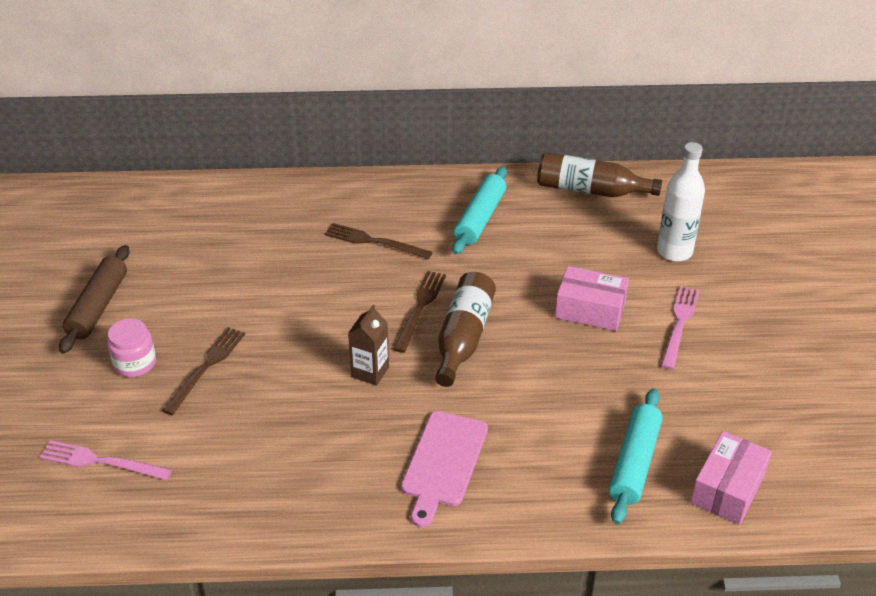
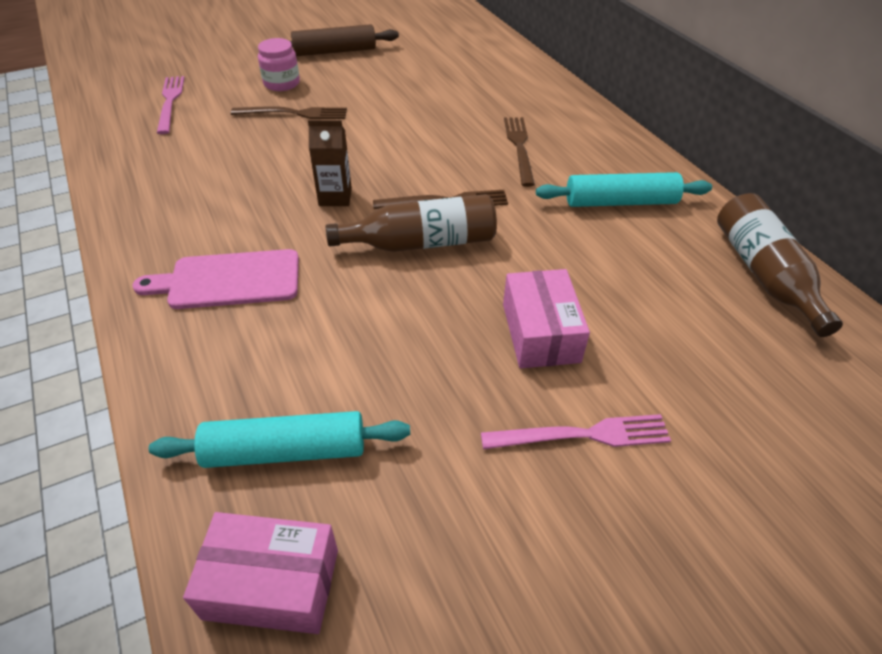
camera: 65 degrees right, 5 degrees up
(674, 252) = (728, 391): white bottle -> none

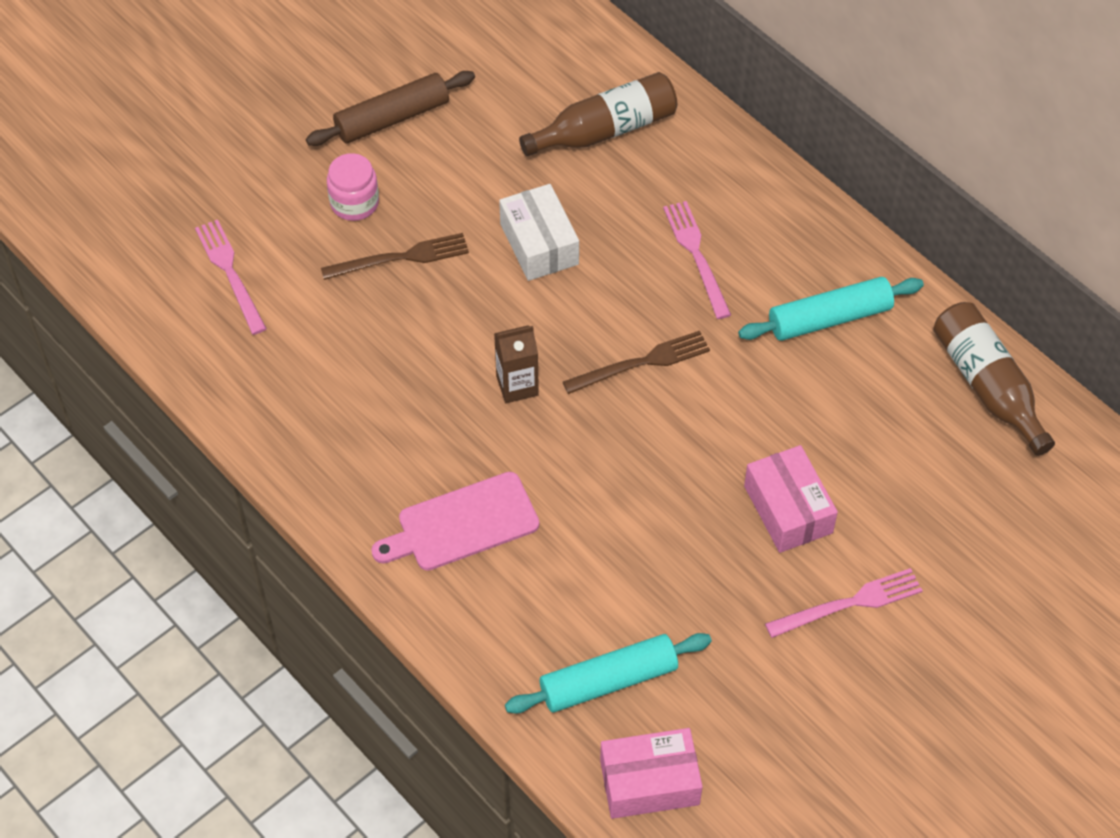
camera: 15 degrees left, 10 degrees up
(400, 122) = (539, 244): none -> white box
(421, 243) = (637, 428): brown bottle -> brown bottle (605, 130)
(519, 147) = (696, 255): brown fork -> pink fork

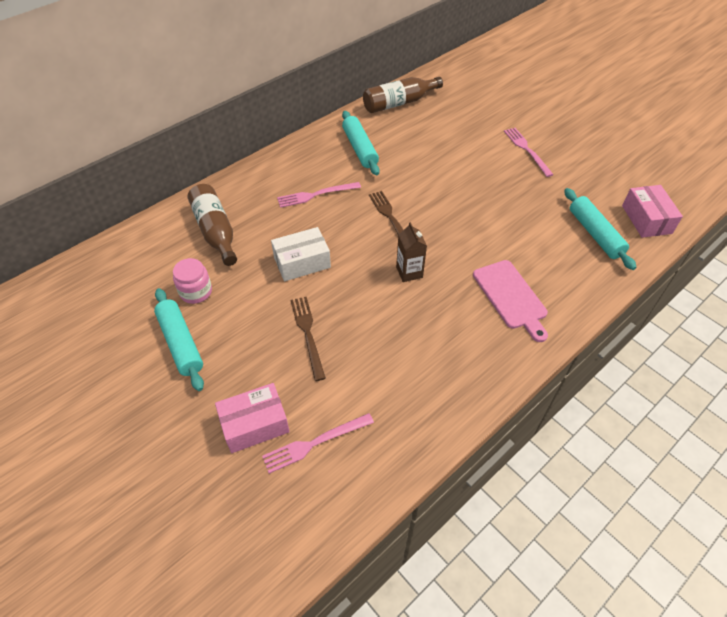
camera: 90 degrees left, 5 degrees down
(354, 203) = (256, 363): pink jar -> pink jar (196, 292)
(392, 118) = (180, 343): brown rolling pin -> turquoise rolling pin
(788, 509) = (478, 167): pink box -> pink box (255, 424)

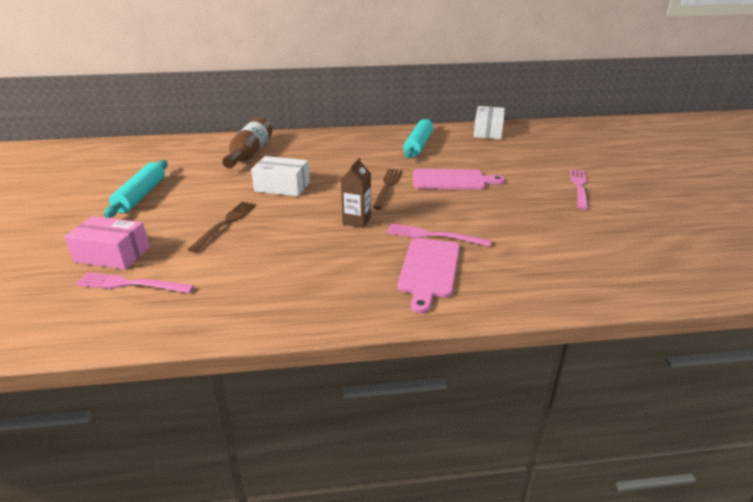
camera: 35 degrees right, 20 degrees down
(196, 292) = (190, 176): pink jar -> none
(316, 195) = (347, 158): pink fork -> pink fork (433, 236)
(399, 103) = (488, 131): brown bottle -> white box
(431, 185) = (452, 180): none -> pink cutting board
(594, 234) = (585, 262): turquoise rolling pin -> none
(646, 219) = (669, 274): pink box -> none

